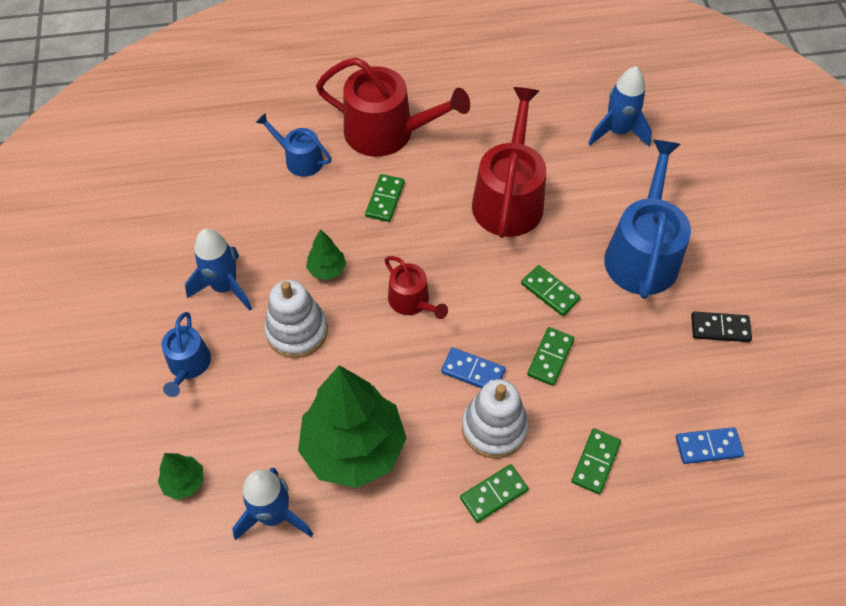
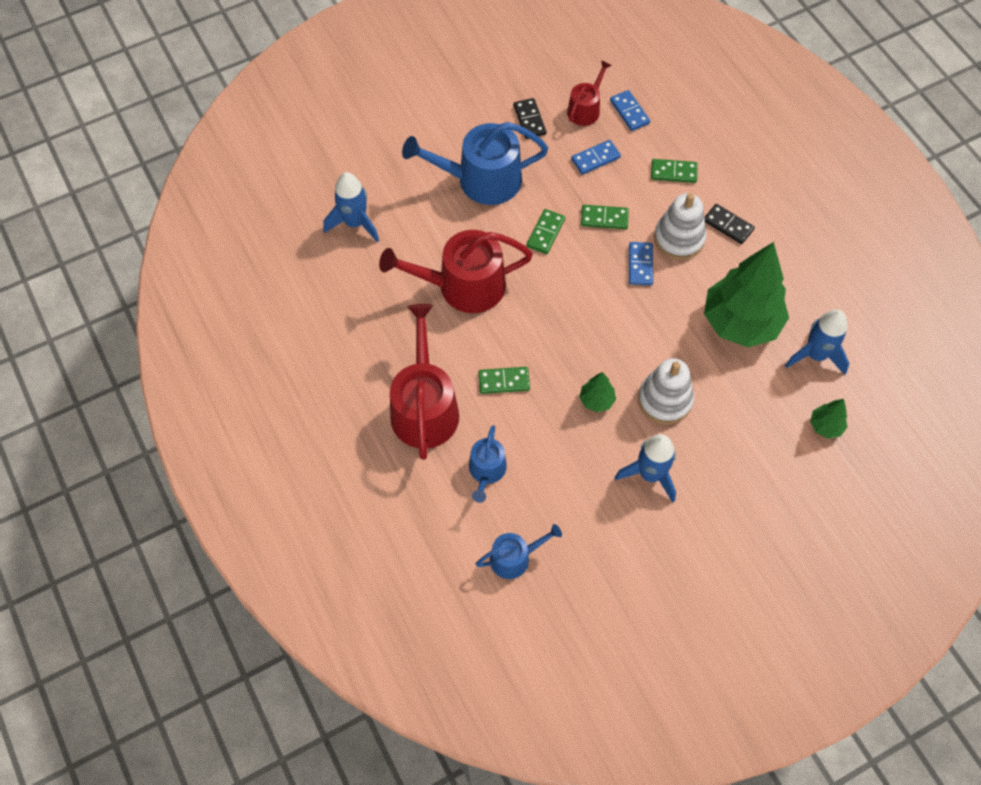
camera: 110 degrees left, 5 degrees up
(188, 365) = (734, 469): blue watering can -> blue watering can (515, 557)
(412, 301) = (598, 325): red watering can -> red watering can (585, 109)
(494, 494) = (728, 225): green domino -> black domino
(642, 379) = (595, 158): none -> blue domino

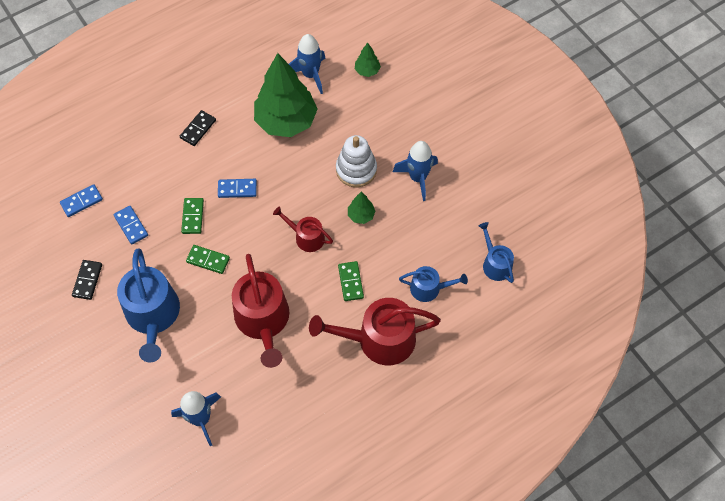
camera: 95 degrees left, 0 degrees up
(529, 120) = (87, 280): black domino -> black domino turned 60 degrees counterclockwise
(585, 109) = (77, 236): red watering can -> red watering can (306, 237)
(673, 172) = (146, 167): green domino -> none
(679, 238) = (211, 162): white stacking toy -> none

